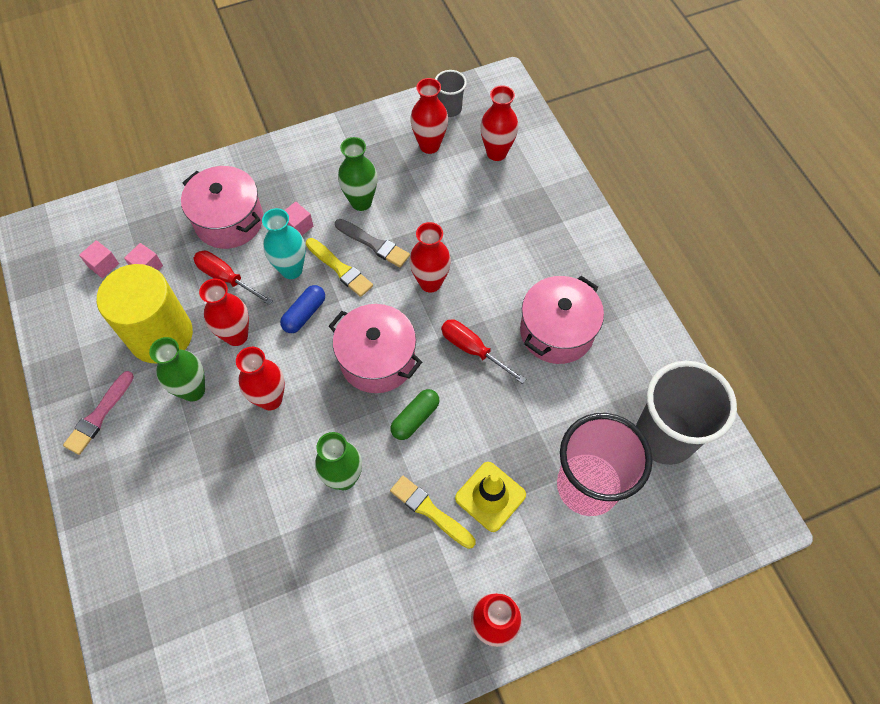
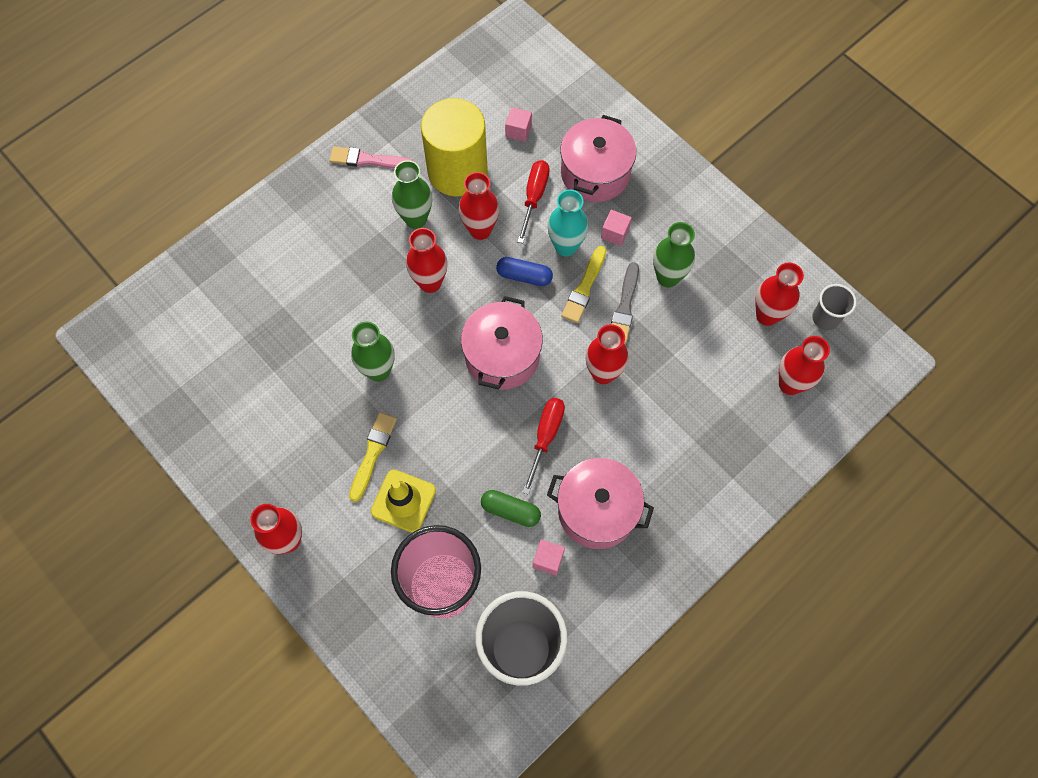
camera: 70 degrees right, 5 degrees up
(103, 265) = (506, 96): pink cube -> pink cube (548, 560)
(415, 418) = (456, 410): green capsule -> green capsule (510, 511)

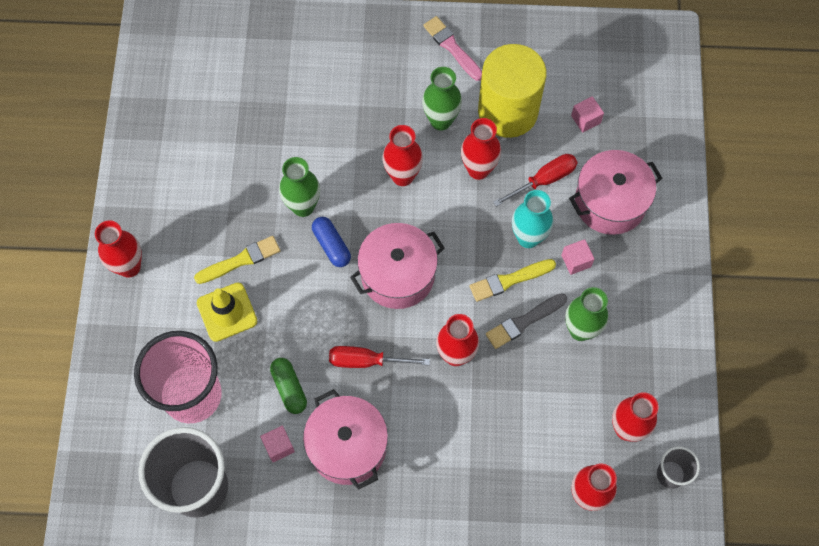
camera: 45 degrees right, 0 degrees up
(524, 276) = (474, 232): blue capsule -> blue capsule (331, 245)
(545, 437) = (366, 361): red screwdriver -> red screwdriver turned 150 degrees counterclockwise

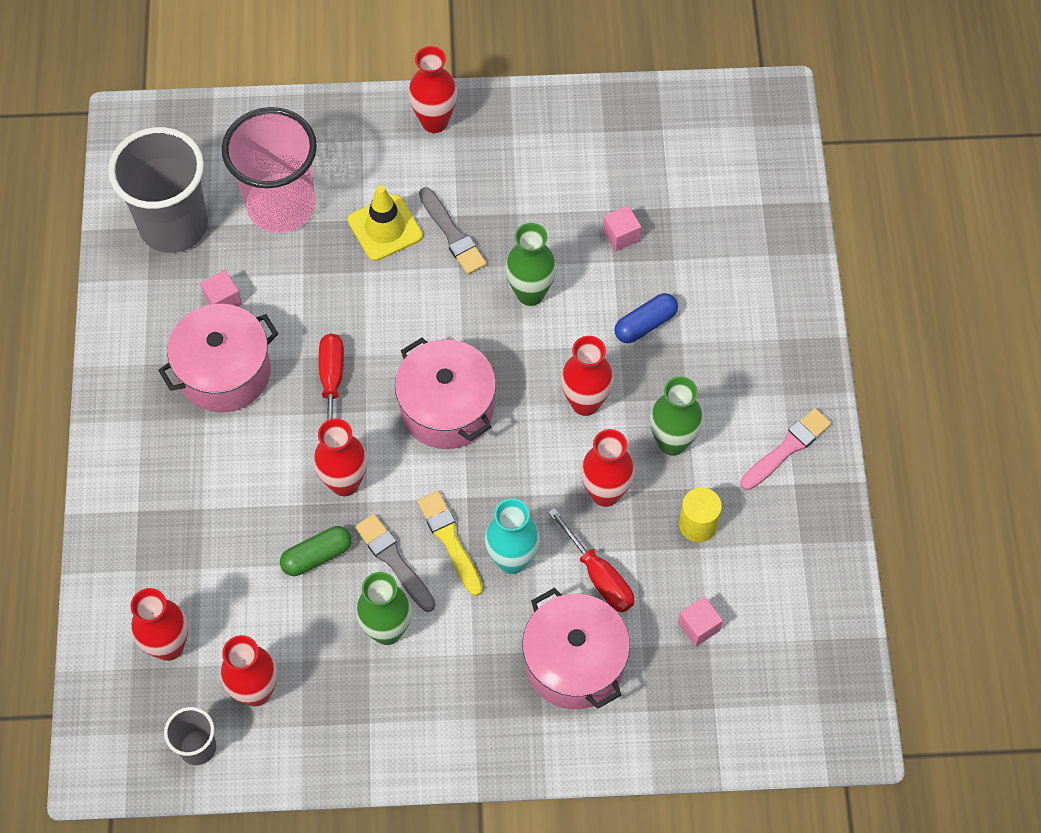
camera: 85 degrees right, 5 degrees down
(240, 260) = (452, 234): yellow brush -> grey brush
(289, 388) = (293, 303): green capsule -> green capsule (317, 556)
(331, 245) = (480, 330): blue capsule -> blue capsule (645, 324)
(508, 111) = (697, 524): yellow cylinder -> yellow cylinder, size x0.47
(576, 261) = (484, 621): pink cube -> pink cube (621, 235)

